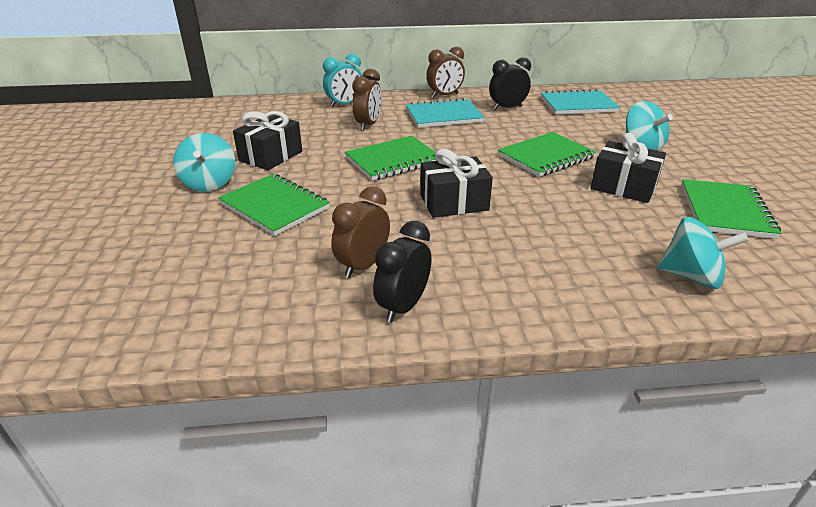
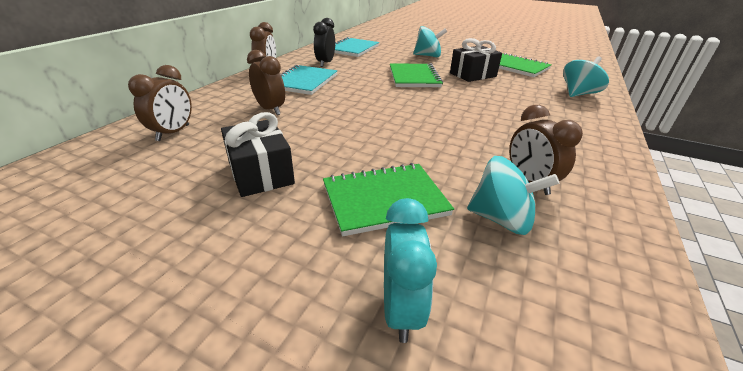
camera: 60 degrees left, 0 degrees up
(209, 183) = (273, 234): turquoise spinning top -> turquoise spinning top (501, 219)
(294, 113) = (173, 133): none -> brown clock
(344, 104) = (205, 106): turquoise clock -> turquoise clock (401, 309)
(393, 160) = (357, 120): green notebook -> none
(403, 306) = (596, 182): black clock -> none
(454, 202) = (452, 120): black gift -> none

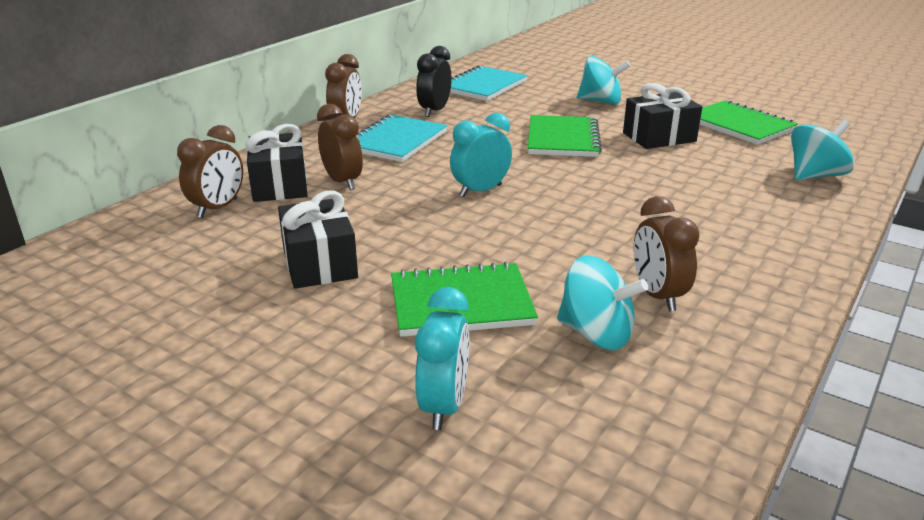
camera: 10 degrees right, 5 degrees down
(223, 114) = (280, 185): none -> black gift
(371, 111) = (480, 191): none -> turquoise clock

